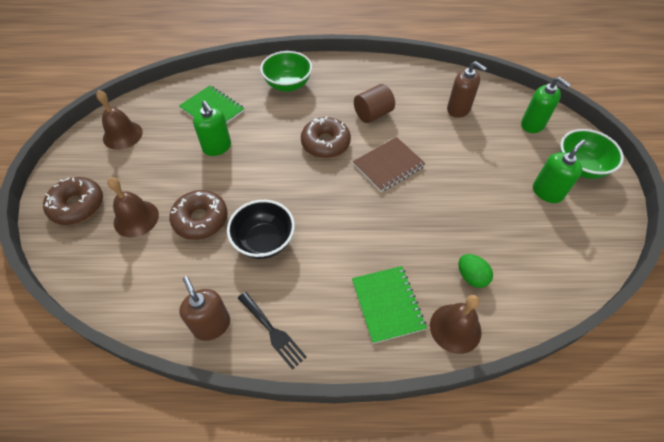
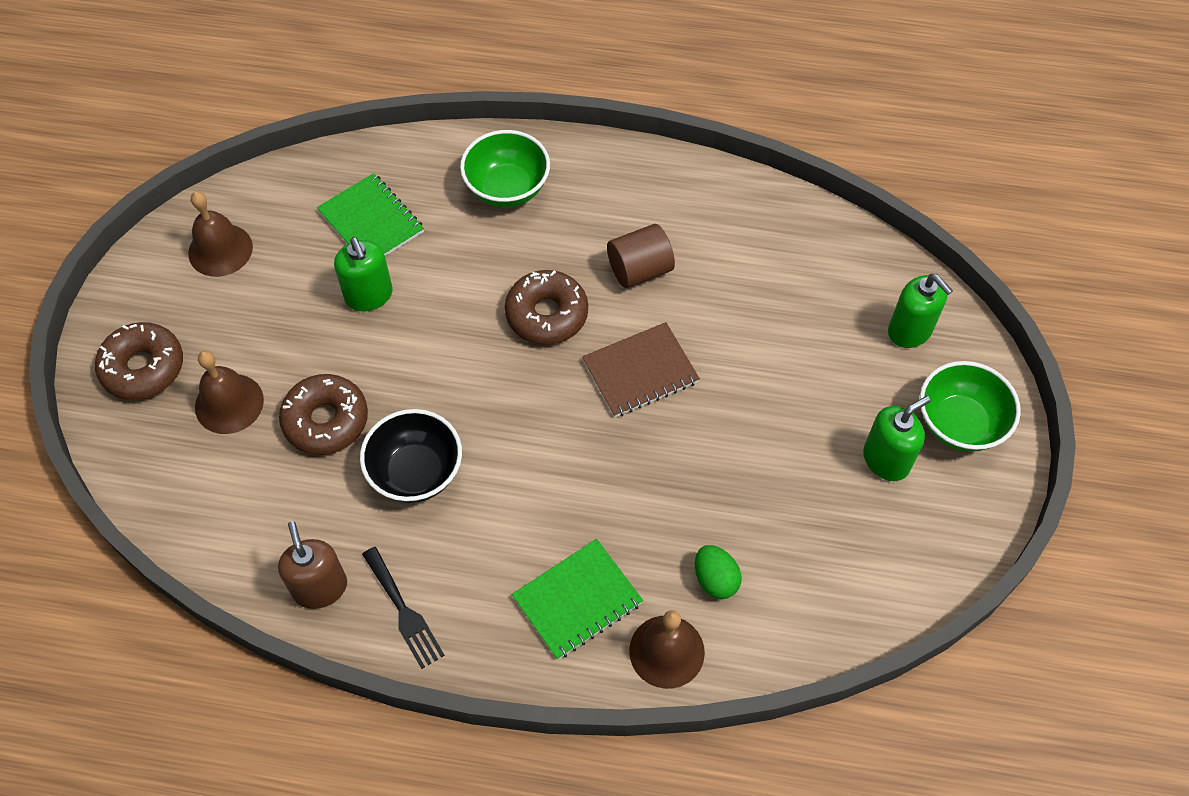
camera: 10 degrees right, 5 degrees up
(387, 304) = (577, 600): green notebook -> green notebook turned 60 degrees clockwise
(458, 109) = (790, 281): brown soap dispenser -> none

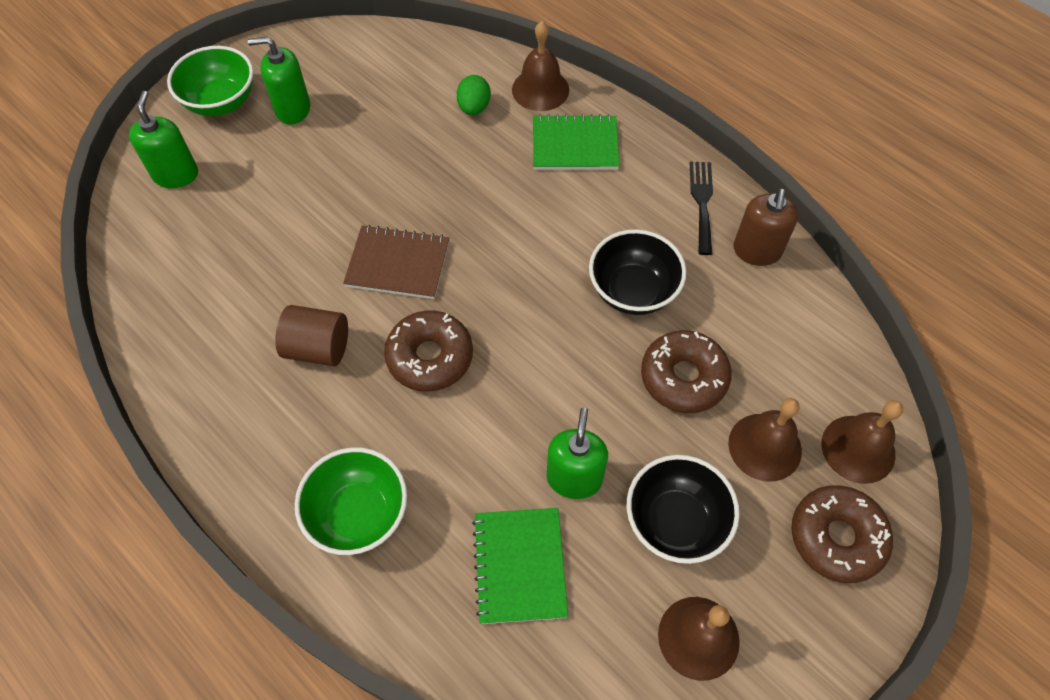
camera: 145 degrees left, 0 degrees up
(148, 446) = (858, 449): none -> brown bell
(274, 310) = (675, 522): none -> black bowl

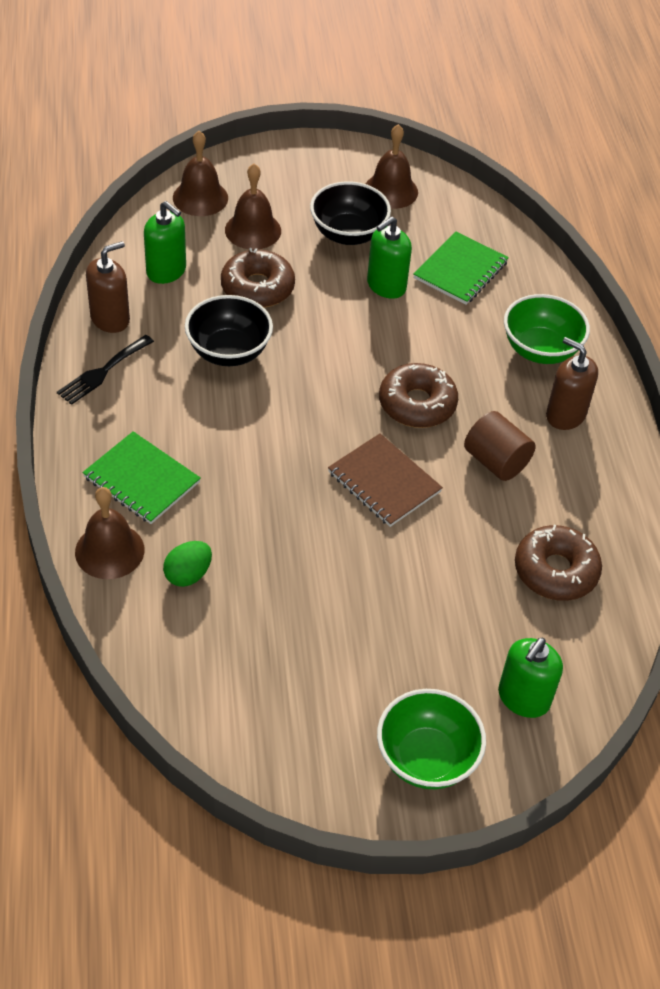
camera: 145 degrees left, 10 degrees down
(284, 447) = (565, 415): none -> brown soap dispenser
(293, 109) = (359, 696): green soap dispenser -> green soap dispenser (166, 271)
(836, 537) = (266, 177): brown donut -> brown donut (555, 571)

